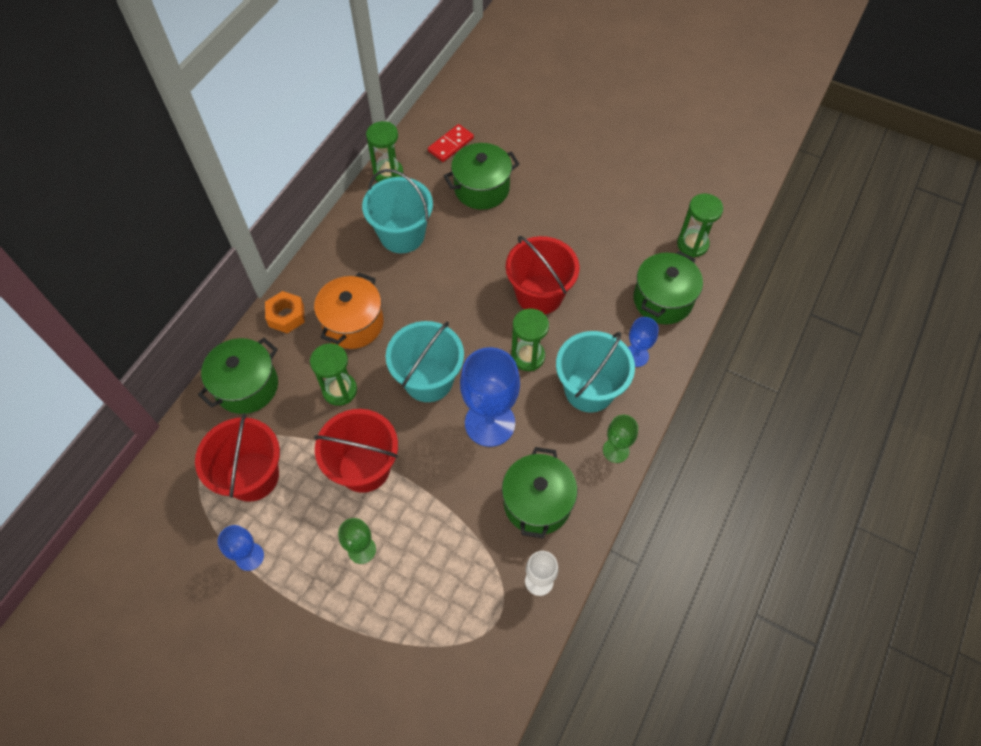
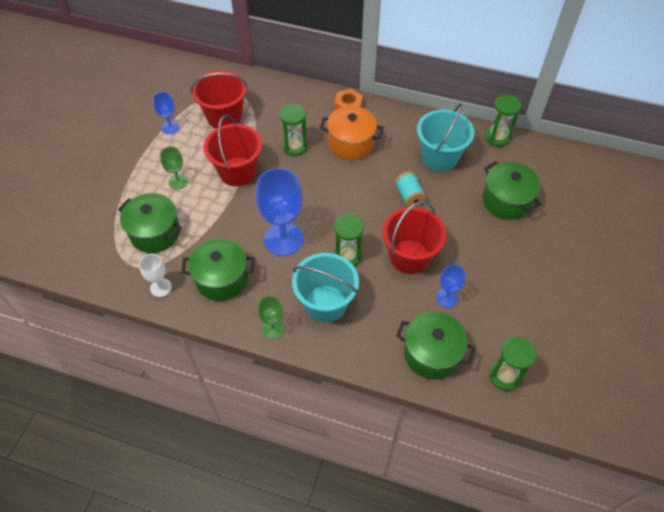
camera: 80 degrees right, 5 degrees down
(247, 386) = (288, 99): green pot -> green pot (155, 233)
(428, 380) = (313, 195): turquoise bucket -> none
(450, 144) = (545, 172): red domino -> none
(454, 278) = (409, 196): none -> turquoise spool
(636, 356) = (366, 336): blue goblet -> blue goblet (446, 298)

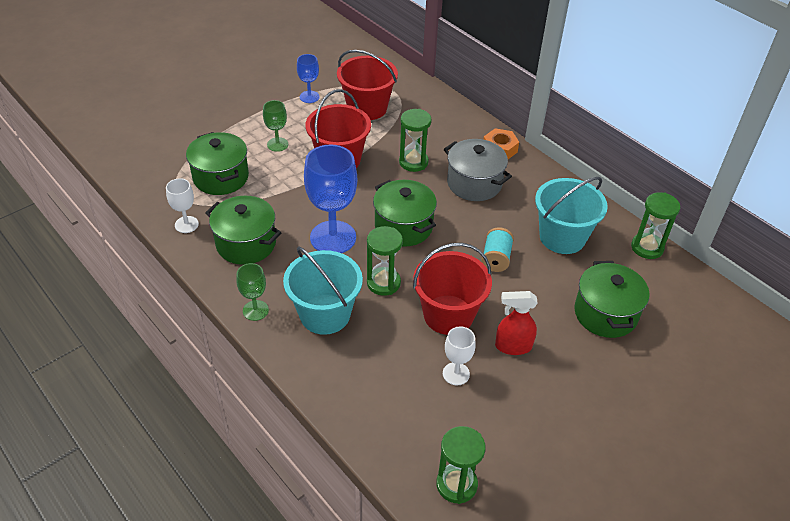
camera: 30 degrees right, 10 degrees down
(351, 143) = (474, 183): orange pot -> grey pot
(431, 354) = (394, 418): green pot -> green pot (403, 226)
(446, 298) = (456, 374): blue goblet -> white goblet
(467, 257) = (512, 346): none -> red spray bottle

